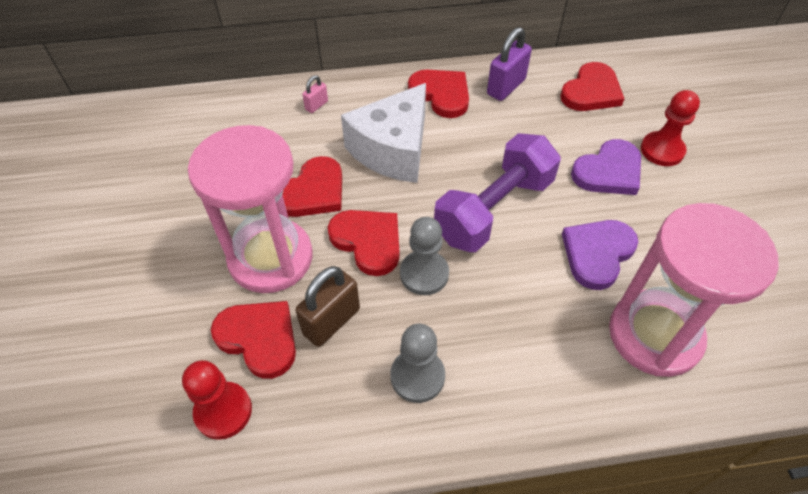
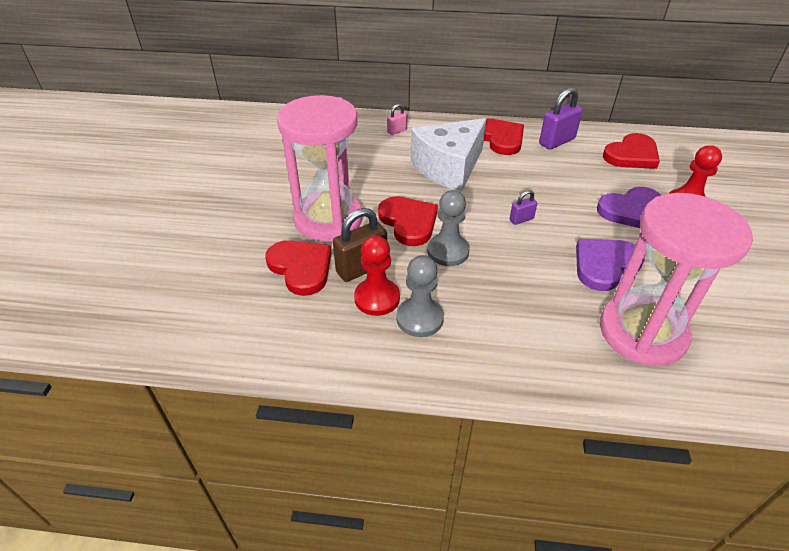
camera: 15 degrees right, 10 degrees down
(223, 411) = (257, 309): red pawn -> red pawn (377, 298)
(313, 192) = (375, 183): red heart -> none
(494, 209) = (521, 219): purple dumbbell -> purple padlock

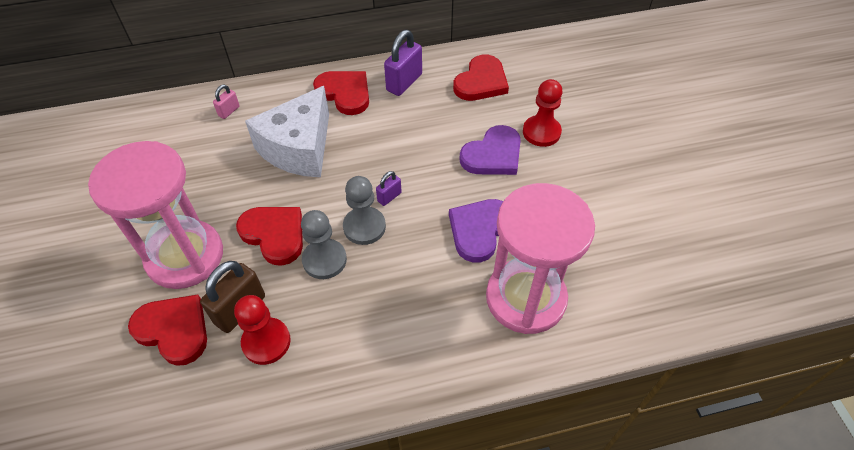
camera: 20 degrees left, 10 degrees up
(419, 318) = (316, 352): grey pawn -> grey pawn (364, 227)

